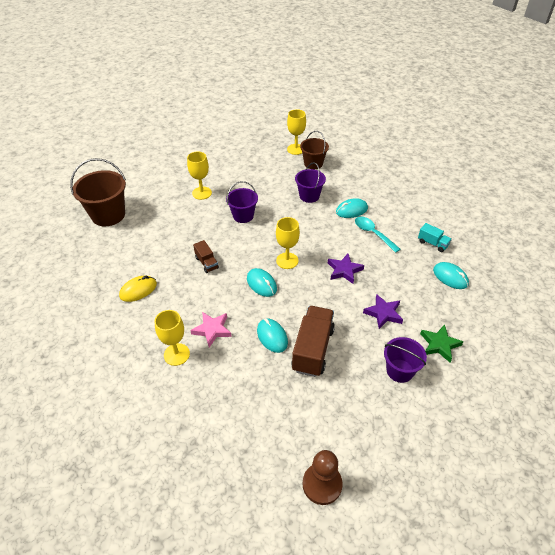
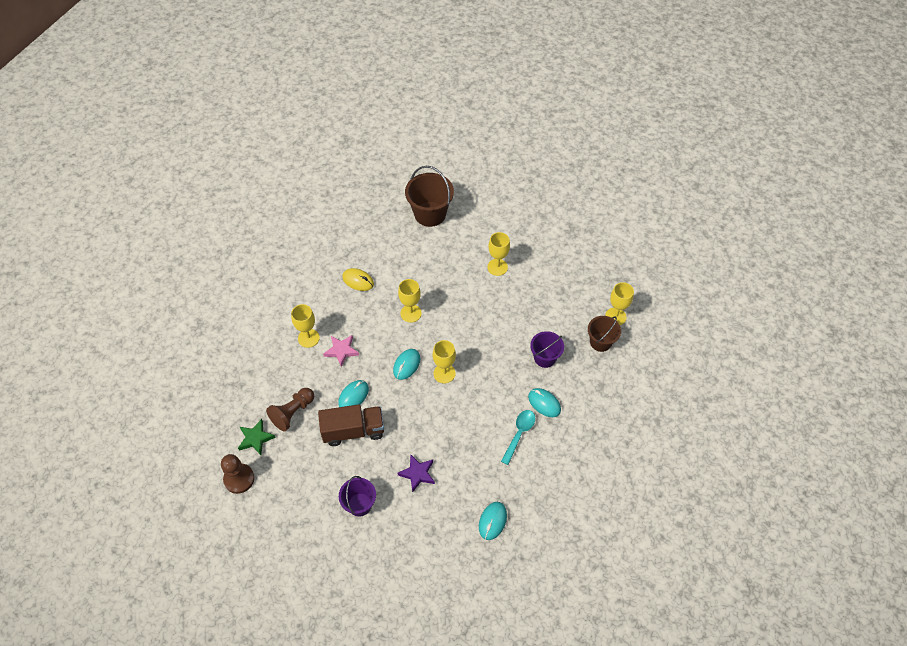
camera: 65 degrees right, 10 degrees up
(206, 263) = (411, 313): brown truck -> yellow goblet
(243, 216) = (484, 314): purple bucket -> none
(262, 399) = (292, 413): none -> brown pawn
(344, 270) = (455, 424): purple star -> none
(432, 243) = (534, 493): turquoise truck -> none
(439, 344) = (402, 530): green star -> green star (255, 438)

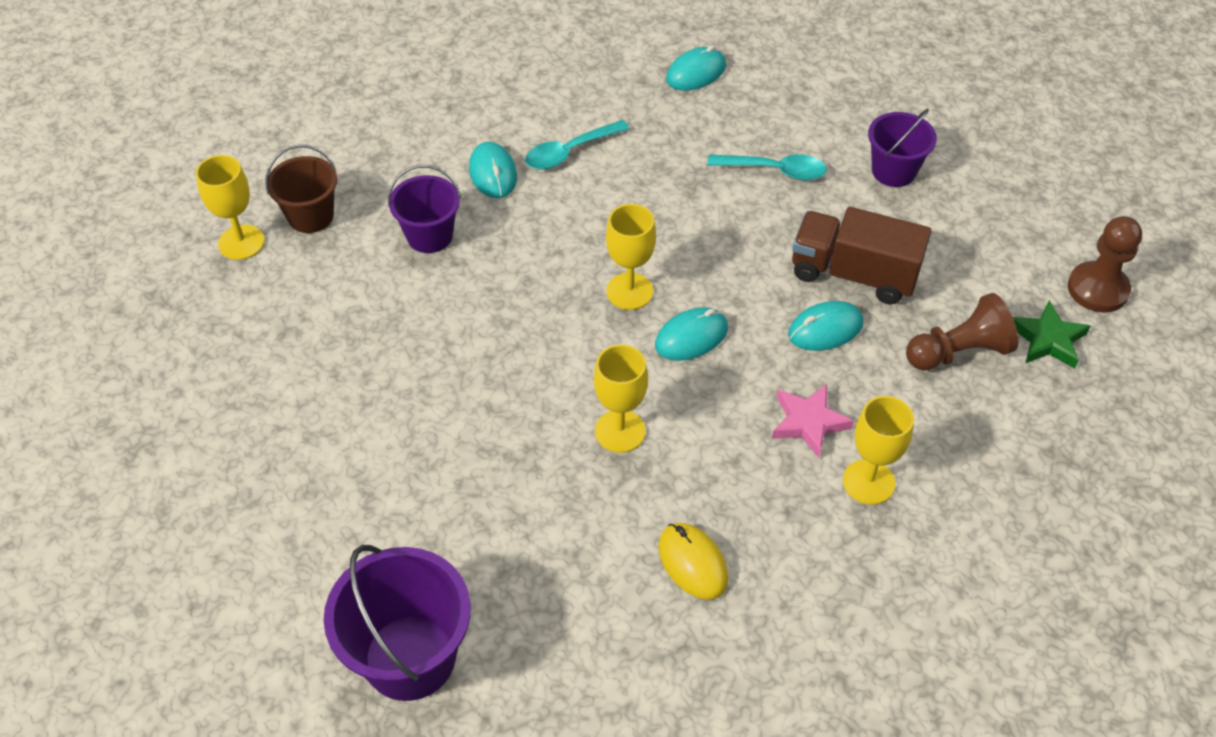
camera: 150 degrees left, 5 degrees down
(417, 474) = (774, 170): purple star -> turquoise spoon
(430, 214) = (410, 657): brown bucket -> purple bucket
(497, 267) = (367, 441): yellow goblet -> none

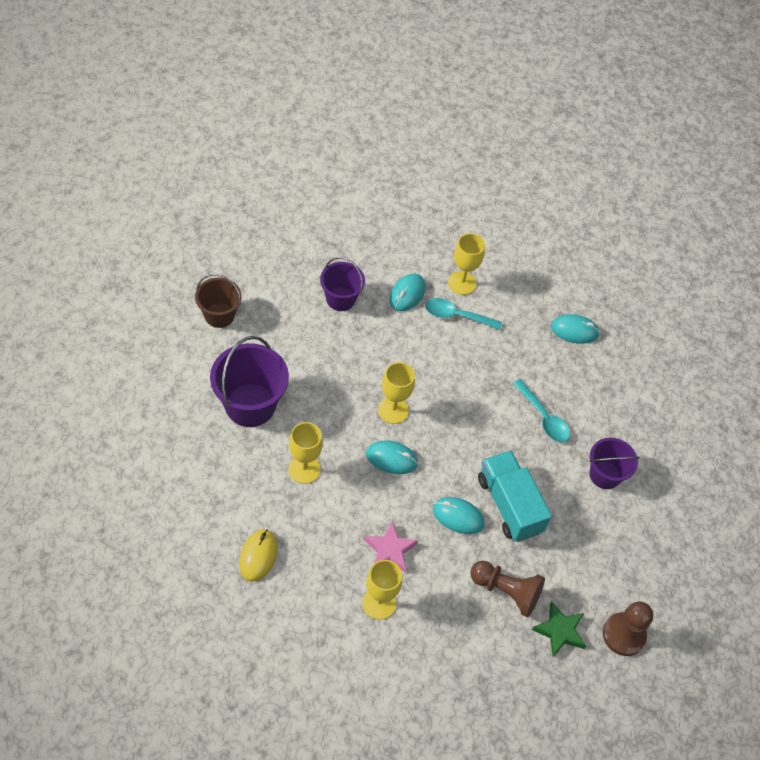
camera: 40 degrees right, 5 degrees up
(241, 242) = (259, 228): yellow goblet -> yellow goblet (462, 283)
(310, 216) = (302, 242): brown bucket -> brown bucket (219, 315)
(410, 657) = (106, 476): purple bucket -> purple bucket (250, 405)
(853, 274) = (509, 505): brown truck -> turquoise truck

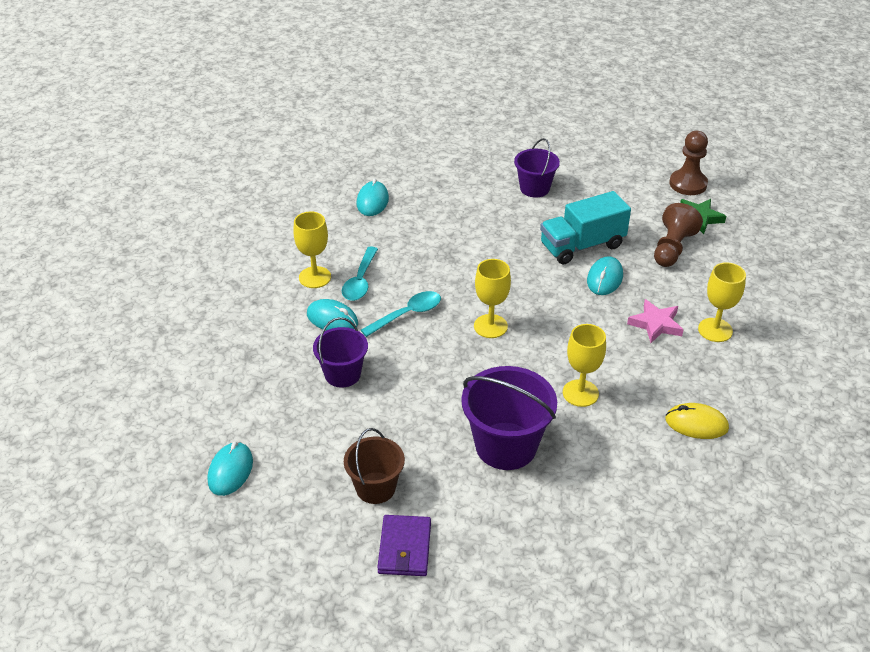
camera: 85 degrees left, 15 degrees down
(161, 329) = (404, 548): none -> purple wallet
(391, 458) = (550, 326): turquoise mouse -> turquoise mouse (230, 471)
(543, 417) = (479, 223): turquoise spoon -> turquoise spoon (407, 314)

